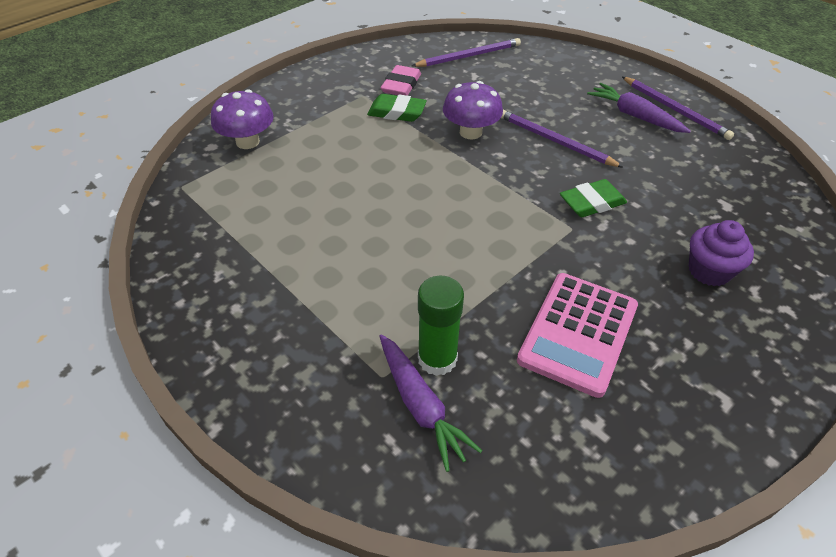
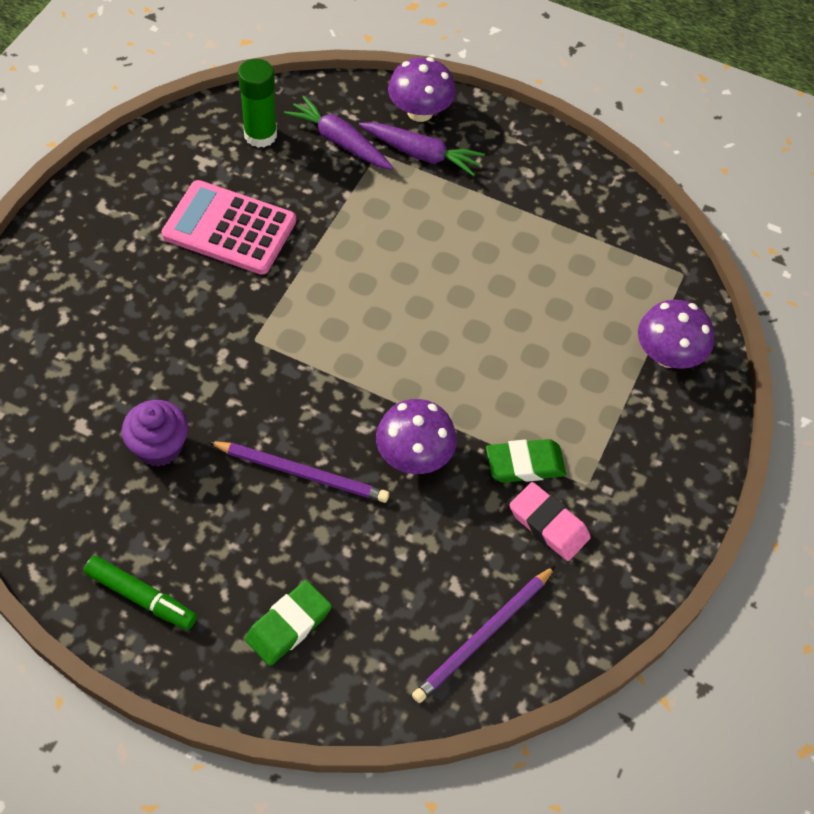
camera: 155 degrees right, 10 degrees up
(303, 419) = (420, 112): none -> purple mushroom
(401, 85) = (548, 524): pink eraser -> pink eraser turned 45 degrees counterclockwise
(437, 359) = (341, 177): green glue stick -> green glue stick (260, 135)
(578, 333) = (229, 229): pink calculator -> pink calculator turned 75 degrees counterclockwise
(592, 203) = (238, 382): green eraser -> green eraser (288, 625)
(634, 116) = (200, 563): purple carrot -> purple carrot (421, 154)
(675, 110) = (141, 597): purple pencil -> green marker
(709, 271) = (108, 327): purple cupcake -> purple cupcake (159, 447)

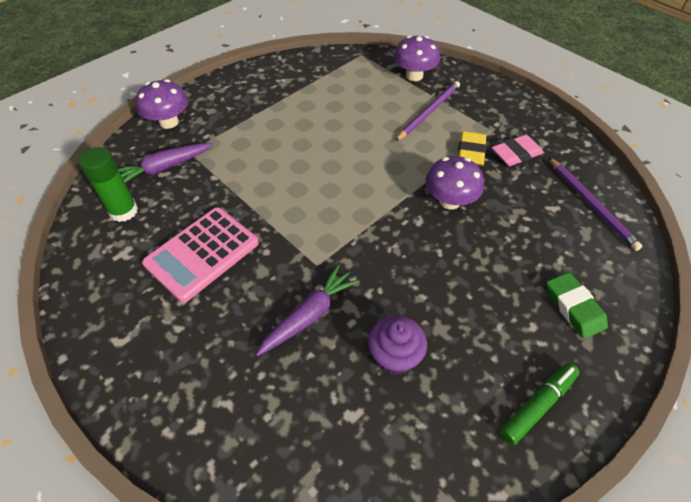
camera: 65 degrees left, 5 degrees down
(302, 473) = (446, 266): purple pencil -> purple pencil (429, 112)
(421, 154) = (205, 131): purple carrot -> purple carrot (309, 315)
(525, 464) = (471, 152): green eraser -> yellow eraser

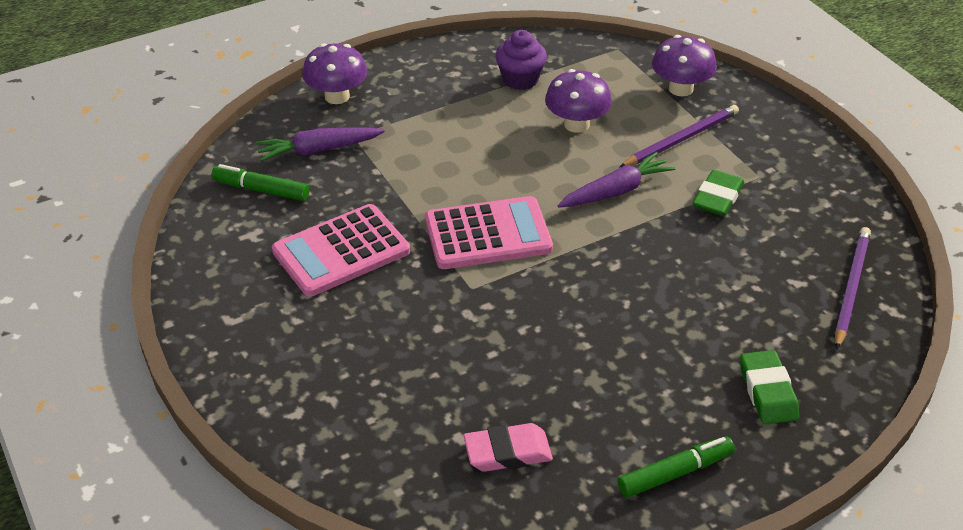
camera: 15 degrees right, 10 degrees down
(124, 211) = (261, 190): green glue stick -> green marker
(309, 315) = (446, 336): purple carrot -> purple carrot (616, 191)
(315, 214) = (488, 234): none -> pink calculator
(394, 356) = (530, 395): purple cupcake -> purple cupcake (520, 79)
(449, 201) = (663, 250): purple mushroom -> purple mushroom (576, 124)
(471, 152) = (717, 198): yellow eraser -> green eraser
(516, 154) = (779, 211): pink eraser -> pink eraser (507, 452)
(591, 204) = (851, 288): purple pencil -> purple pencil turned 150 degrees counterclockwise

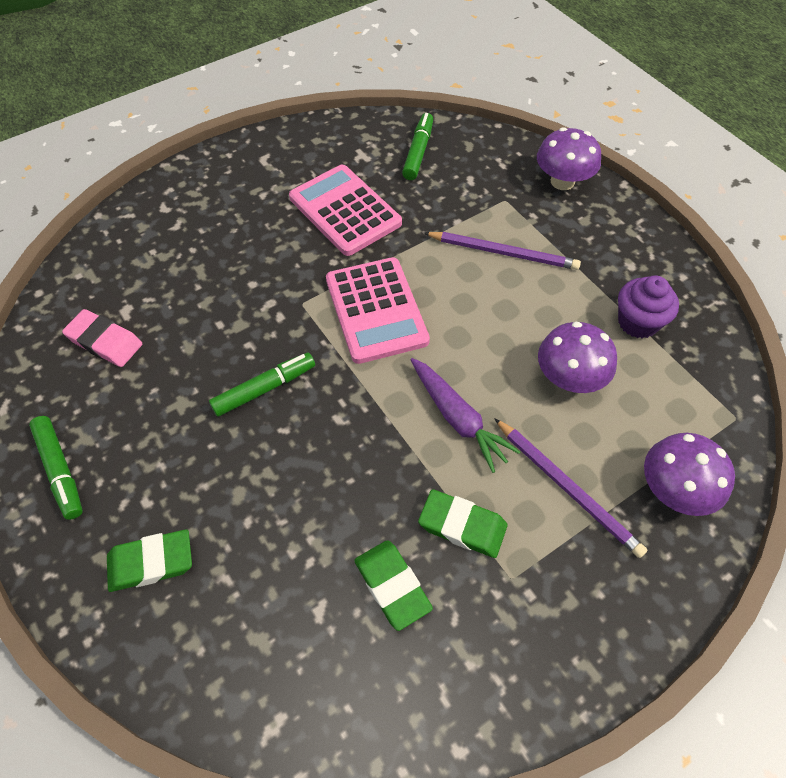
camera: 85 degrees right, 15 degrees up
(318, 150) = (478, 179): purple carrot -> none
(507, 452) = (105, 342): pink eraser -> pink eraser turned 45 degrees counterclockwise
(579, 316) = (264, 389): none -> green marker
(772, 240) = (392, 586): none -> green eraser
(851, 288) = (311, 678): purple pencil -> purple pencil (503, 253)

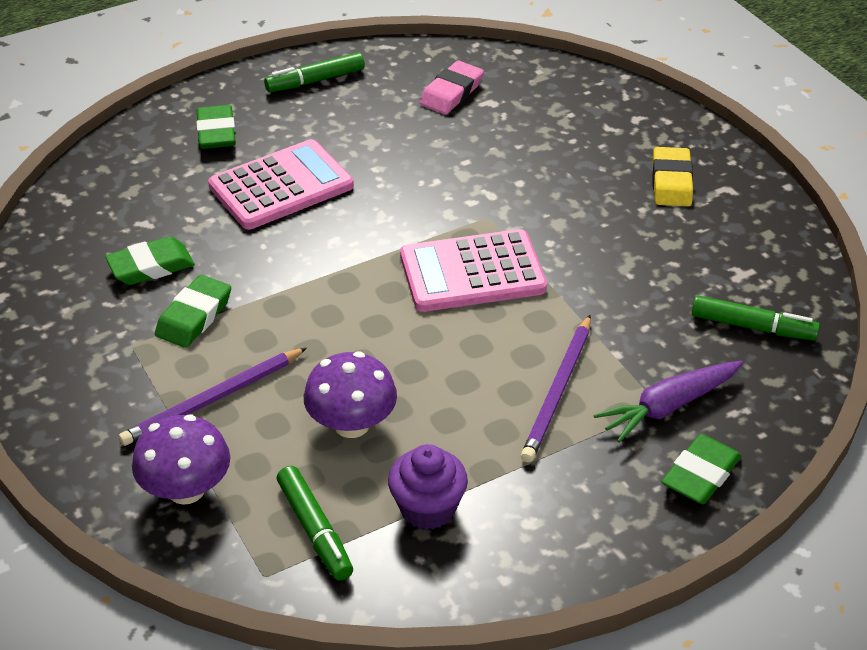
camera: 95 degrees right, 15 degrees down
(254, 188) = (671, 182): none -> yellow eraser
(264, 389) = (379, 191): green marker -> green marker (315, 530)
(345, 211) = (634, 254): pink calculator -> pink calculator (281, 186)
(458, 418) = (316, 325): purple carrot -> purple carrot (668, 407)
(562, 181) = (701, 475): purple mushroom -> green eraser

